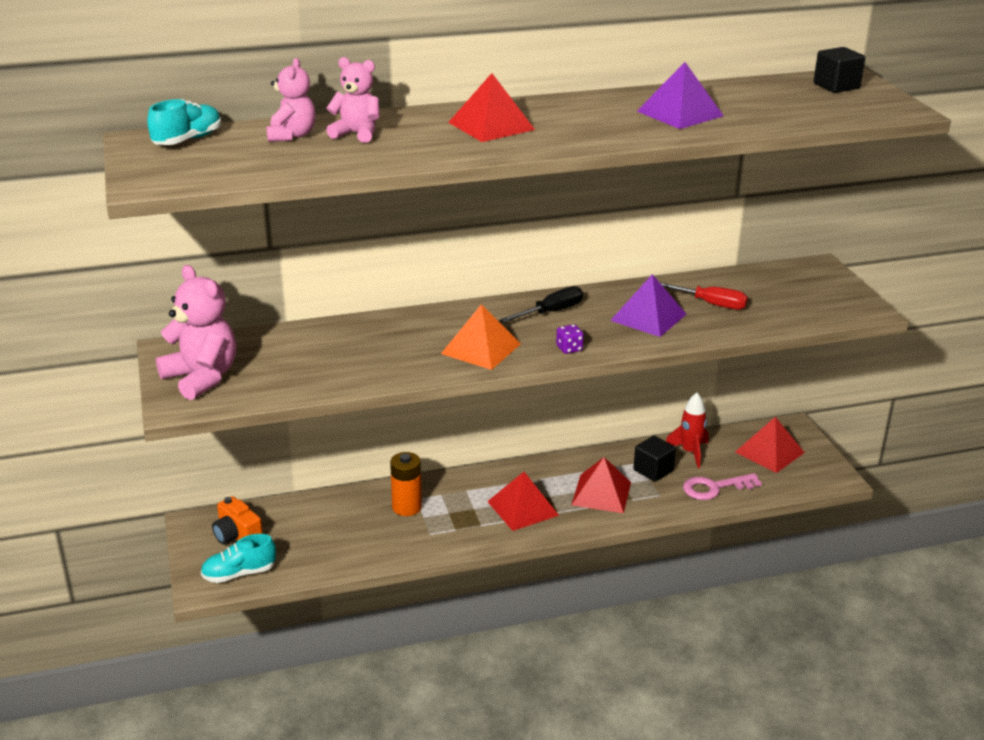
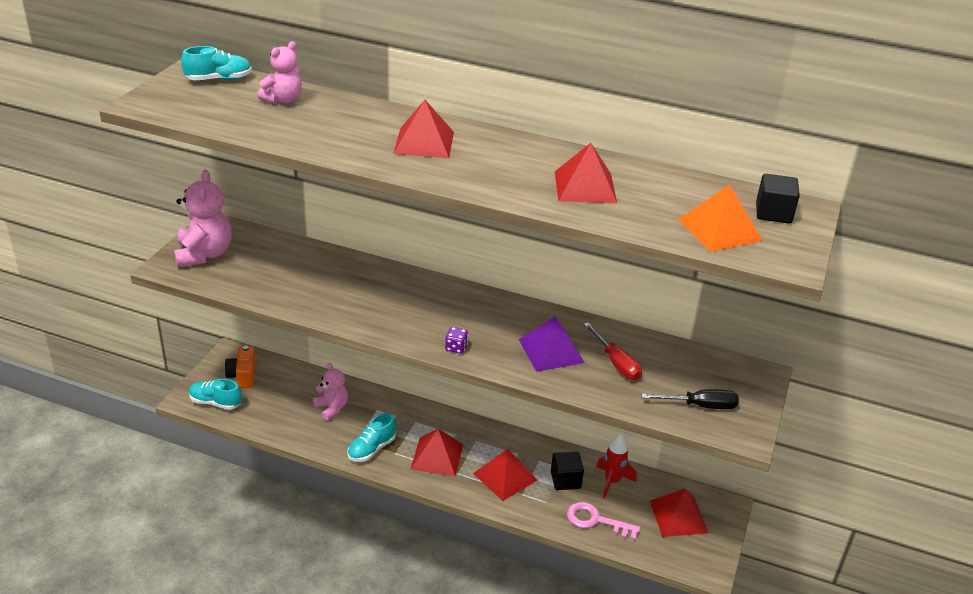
camera: 35 degrees right, 5 degrees up
(357, 134) = (324, 114): pink teddy bear -> pink teddy bear (331, 408)
(407, 507) = (363, 413): orange battery -> none
(455, 533) = (371, 449): none -> turquoise shoe
(481, 348) = (396, 317): orange pyramid -> orange pyramid (719, 229)
(551, 312) = (485, 312): black screwdriver -> black screwdriver (700, 406)
(680, 113) = (585, 187): purple pyramid -> red pyramid

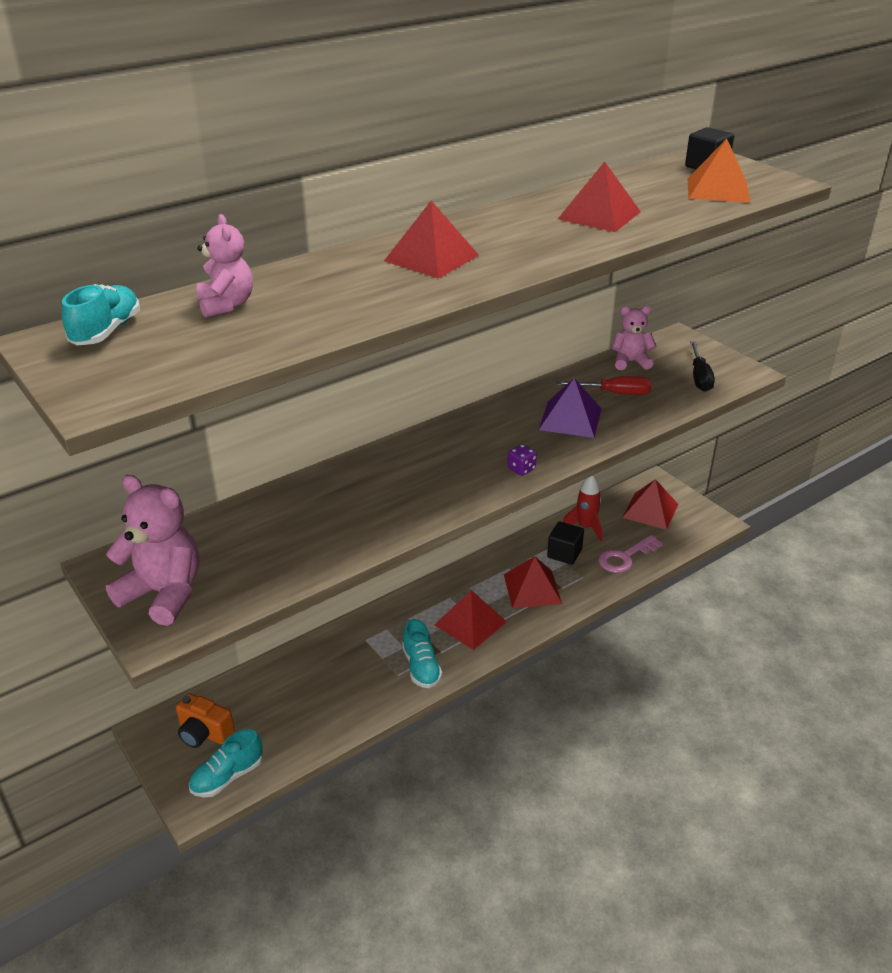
camera: 55 degrees left, 0 degrees up
(331, 408) = (331, 674): pink teddy bear -> pink teddy bear (630, 362)
(700, 406) = (699, 377): black screwdriver -> black screwdriver turned 150 degrees clockwise

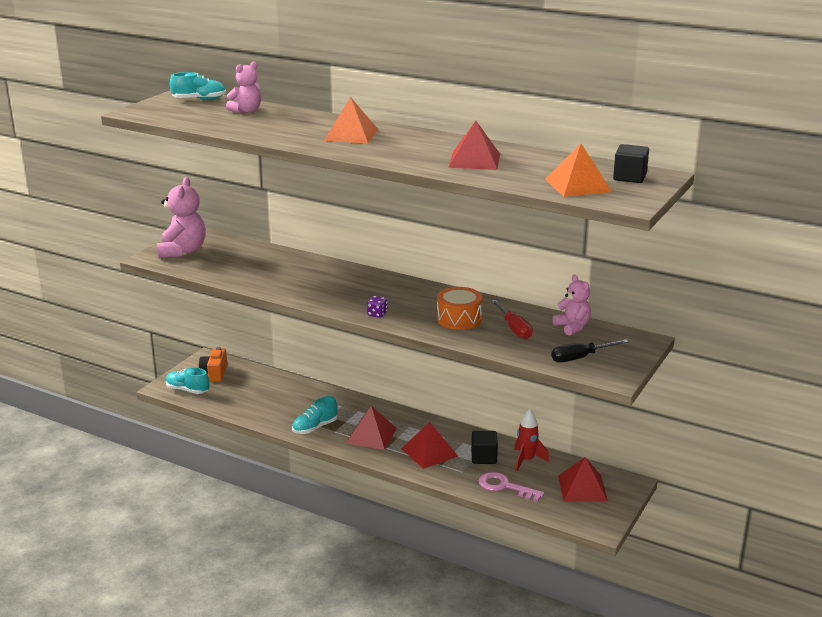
camera: 65 degrees right, 10 degrees down
(431, 258) = (351, 135): red pyramid -> orange pyramid
(570, 419) = (459, 319): purple pyramid -> orange drum

